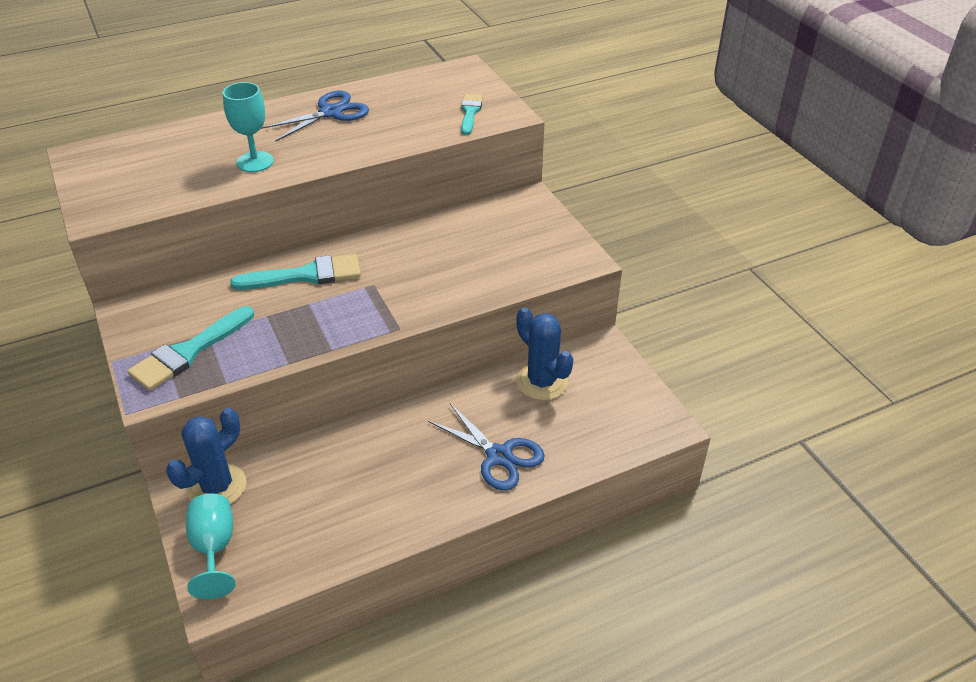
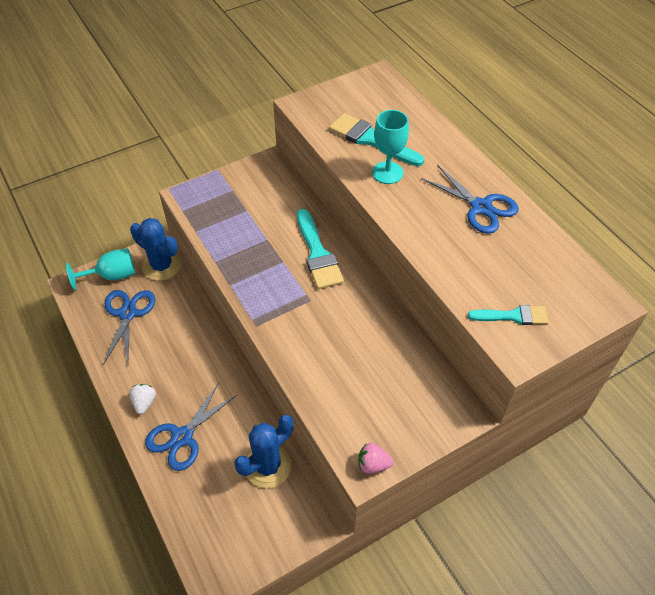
camera: 85 degrees right, 10 degrees up
(188, 352) = (226, 205): turquoise brush -> turquoise brush (371, 140)
(294, 523) = (128, 313): none -> blue scissors
(446, 496) = (144, 403): none -> white strawberry
(580, 255) = (373, 464): none -> pink strawberry

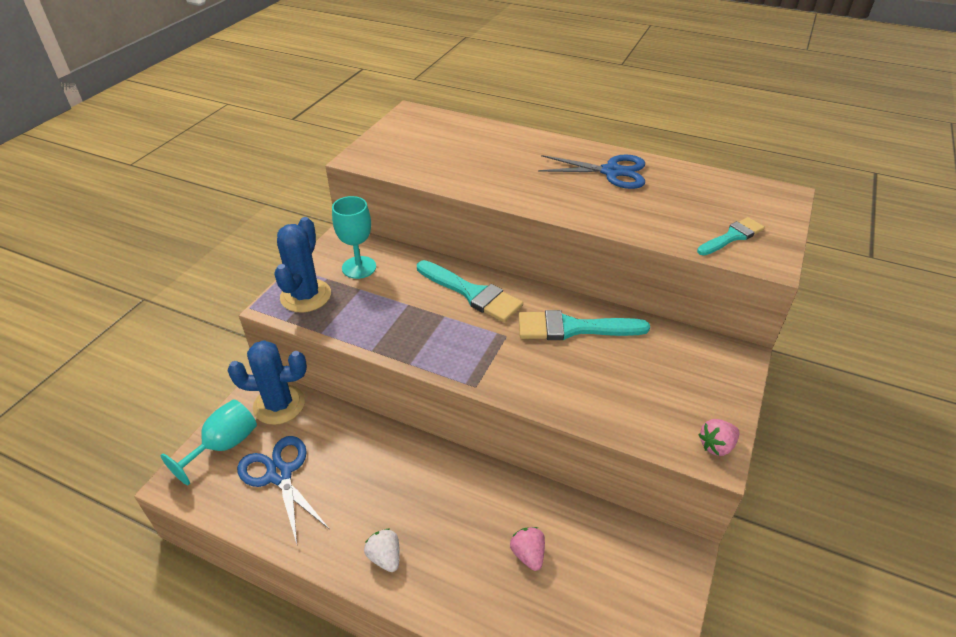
camera: 35 degrees left, 10 degrees down
(182, 437) = (463, 565): blue scissors -> none
(225, 456) = (528, 554): none -> pink strawberry
(268, 466) = (580, 535): blue cactus -> blue cactus (305, 296)
(371, 140) = (459, 160): turquoise brush -> turquoise brush (573, 328)
(387, 173) = (503, 178): turquoise goblet -> turquoise goblet (359, 267)

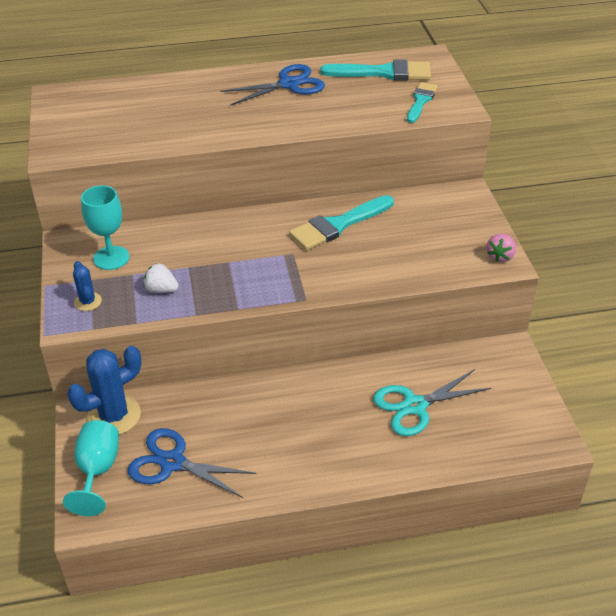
camera: 35 degrees left, 0 degrees up
(305, 296) = (88, 302): blue cactus -> blue cactus, size x0.52
(385, 557) = (316, 466): white strawberry -> white strawberry (161, 290)
(472, 293) = (234, 235): turquoise brush -> turquoise brush (383, 73)
(528, 554) = (415, 406): pink strawberry -> turquoise scissors

